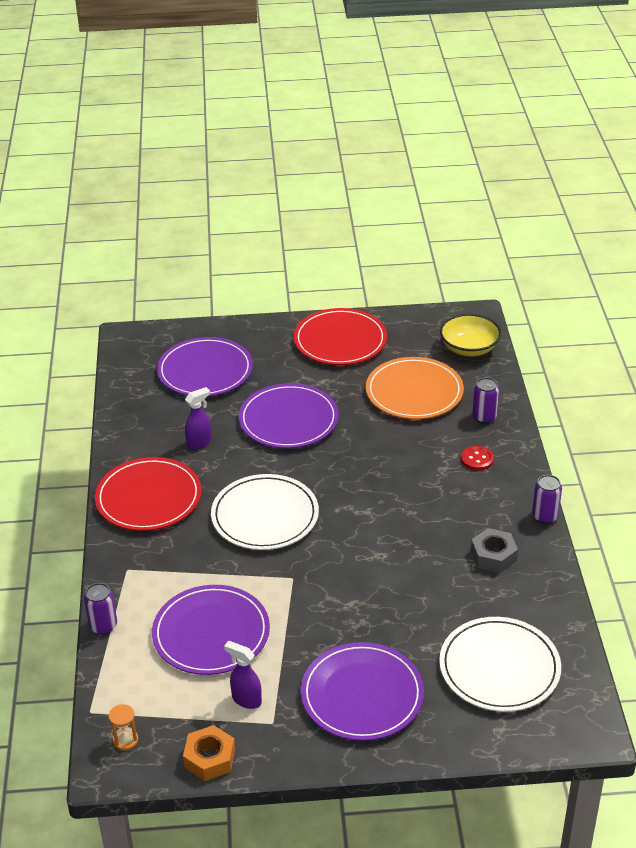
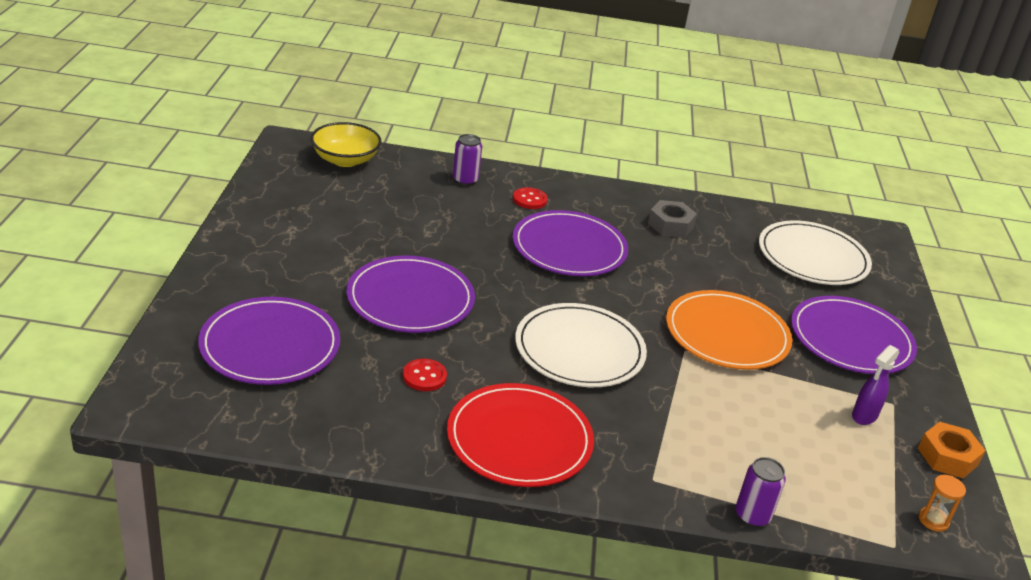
camera: 85 degrees left, 5 degrees down
(199, 443) = (424, 376): purple spray bottle -> red button
(211, 633) = (767, 425): purple plate -> purple plate (569, 248)
(340, 340) = (275, 231): red plate -> none
(414, 392) = (402, 208): orange plate -> orange plate (727, 334)
(545, 516) = (622, 187): purple can -> none

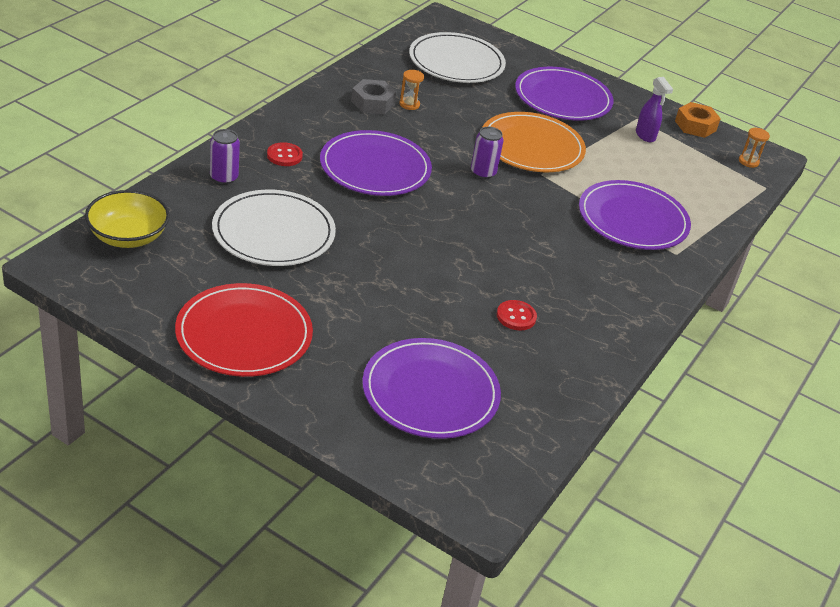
camera: 65 degrees left, 5 degrees up
(410, 299) = (403, 284): purple plate -> purple plate (633, 219)
(519, 439) = (612, 297): red plate -> red plate (244, 334)
(579, 349) = (518, 223): white plate -> white plate (273, 232)
(697, 245) = (409, 104): none -> orange hourglass
(752, 515) = (723, 228): purple can -> purple can (483, 172)

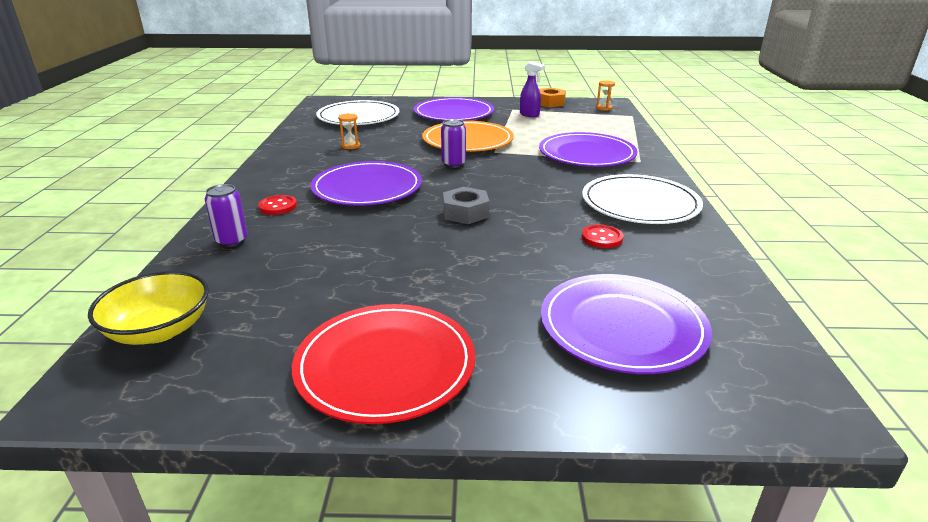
camera: 25 degrees left, 10 degrees down
(273, 232) = (324, 263): white plate -> white plate (640, 204)
(373, 103) = (320, 153): grey nut -> grey nut (465, 213)

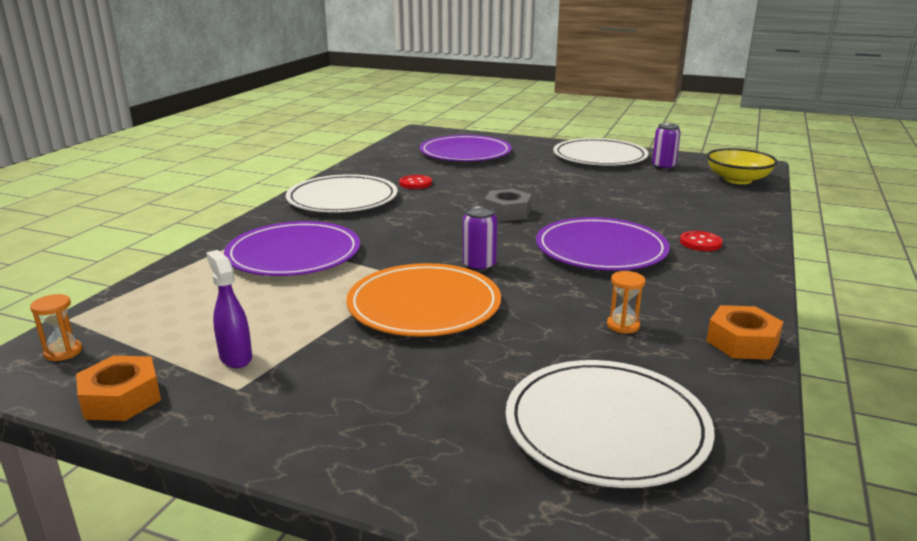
camera: 160 degrees left, 5 degrees down
(231, 241) = (728, 219): purple can -> purple can (663, 167)
(285, 147) = (742, 342): none -> orange nut
(385, 365) = (599, 157): red plate -> white plate
(453, 113) = (379, 396): purple plate -> none

